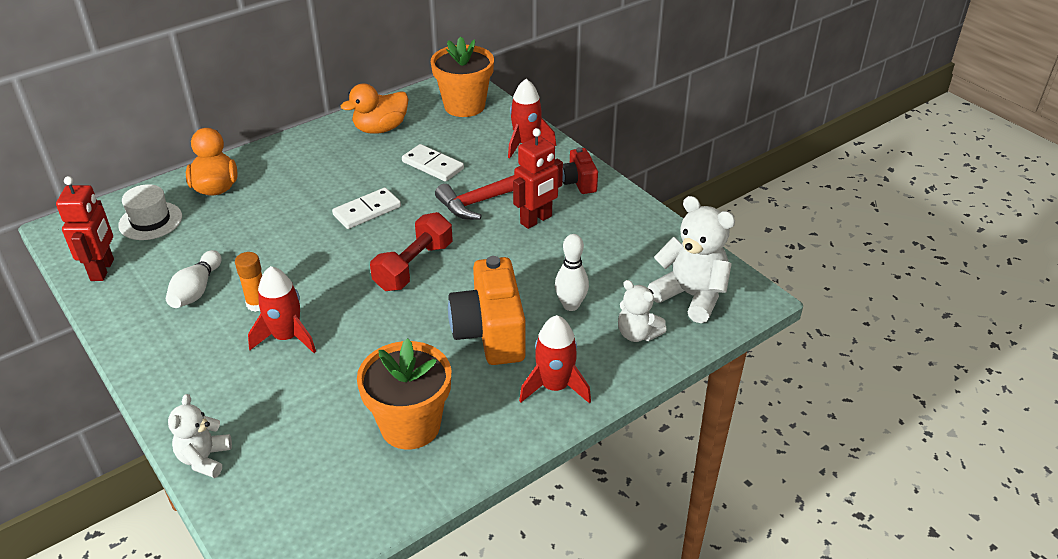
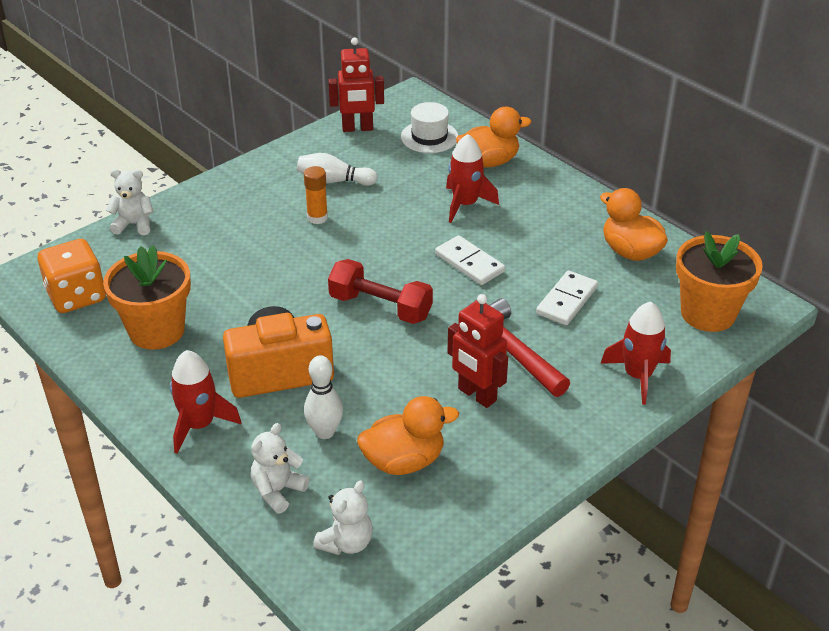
camera: 85 degrees right, 0 degrees up
(286, 337) = (273, 241): red rocket -> red rocket (465, 204)
(329, 504) = (76, 296): none -> orange dice
(579, 182) = (564, 430): red camera -> none
(606, 262) = (404, 461): none -> orange duck
(691, 296) = (346, 542): white teddy bear -> white teddy bear, size x0.61

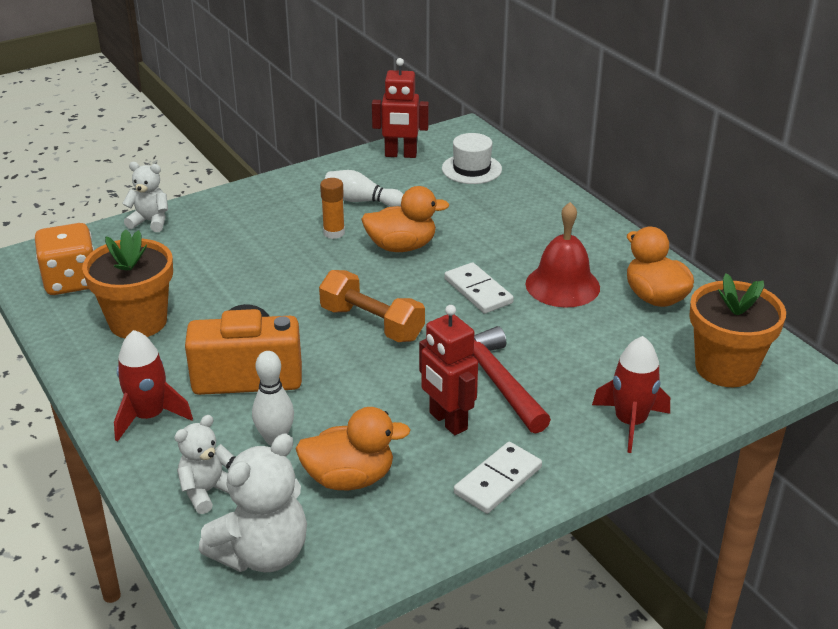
camera: 10 degrees right, 5 degrees down
(346, 542) = (262, 553): white teddy bear -> white teddy bear, size x1.65
(380, 307) = (371, 324): red dumbbell -> orange dumbbell
(465, 204) = (490, 235): red rocket -> none
(489, 162) = (526, 197): orange duck -> orange duck (401, 247)
(545, 248) = (562, 285): none -> red bell
(567, 301) = (572, 338): white domino -> white domino (498, 481)

